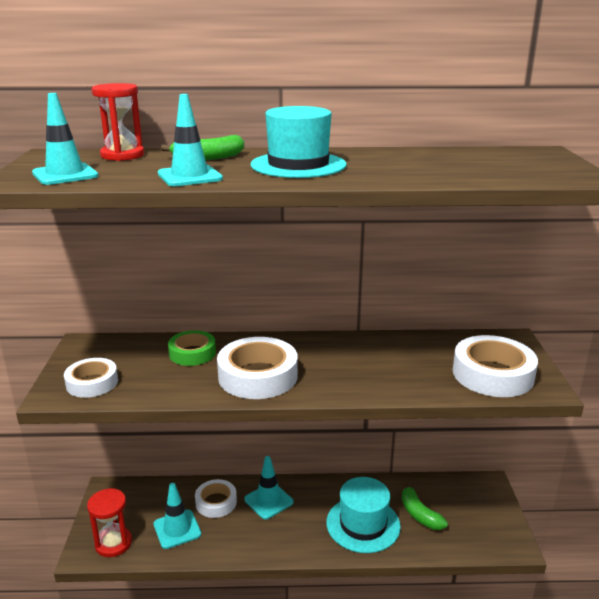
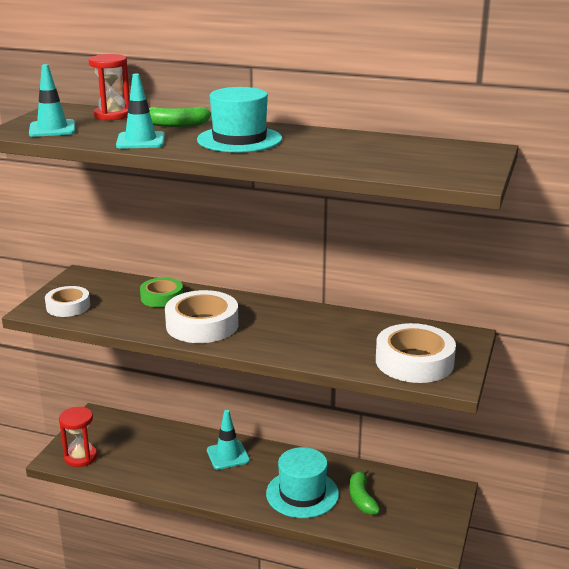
camera: 20 degrees right, 0 degrees up
(177, 529) = (137, 459): turquoise traffic cone -> none
(216, 502) = (181, 446): white tape -> none

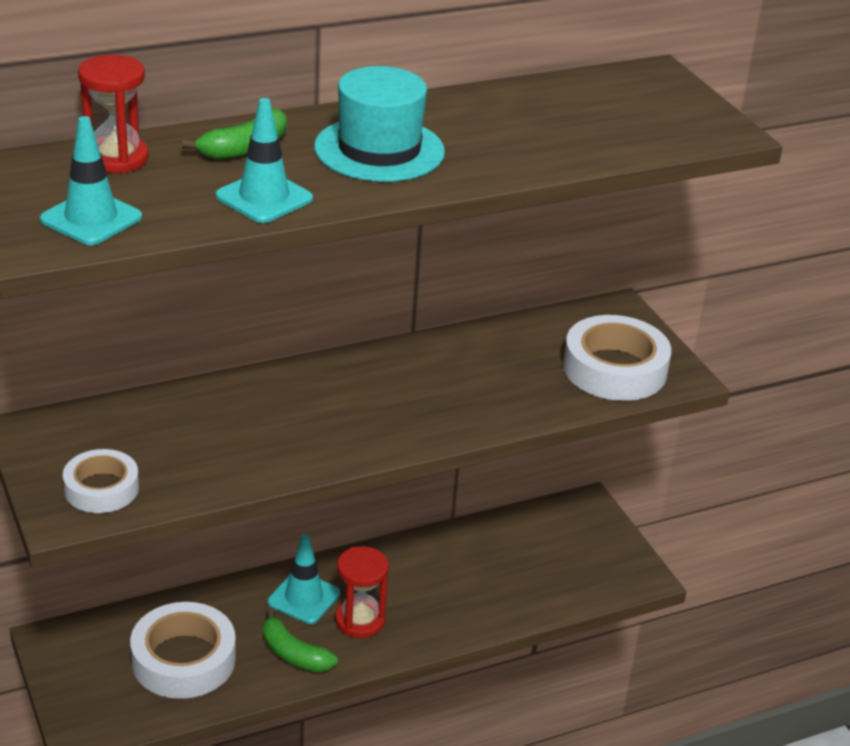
camera: 45 degrees left, 10 degrees up
(80, 457) = (115, 709): red hourglass -> red hourglass (360, 620)
(162, 297) = (208, 413): green tape -> none
(202, 325) = (324, 431): white tape -> white tape (183, 659)
(302, 494) = (447, 597): turquoise hat -> none
(361, 498) = (514, 566): green banana -> green banana (293, 654)

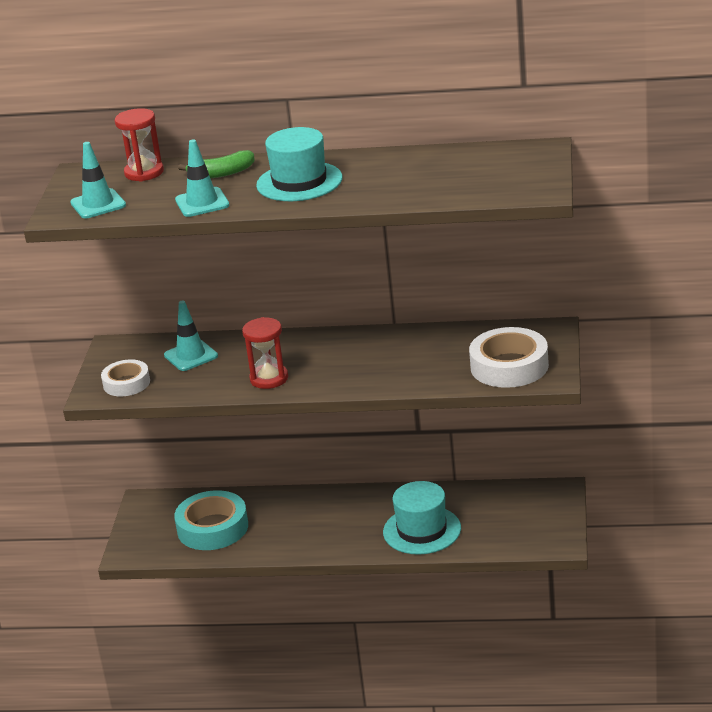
camera: 35 degrees right, 5 degrees down
(183, 659) = (212, 528): white tape -> turquoise tape
(293, 654) = (282, 539): green banana -> none
(304, 598) = (313, 508): turquoise traffic cone -> turquoise traffic cone (191, 356)
(360, 620) = (339, 529): red hourglass -> red hourglass (269, 379)
(466, 597) = (422, 530): none -> turquoise hat

